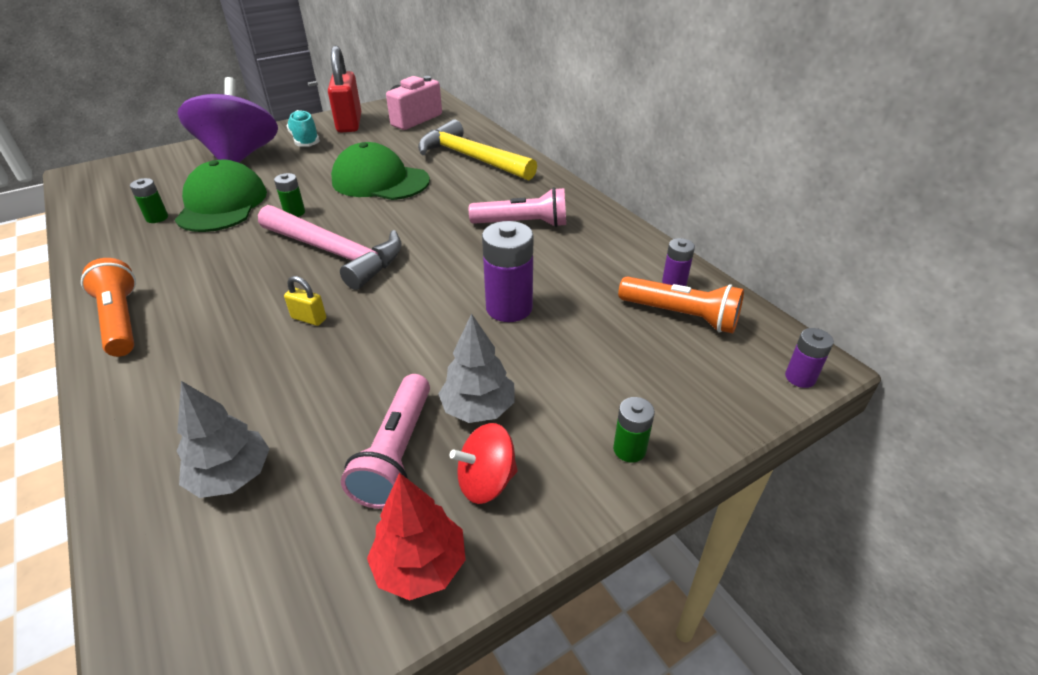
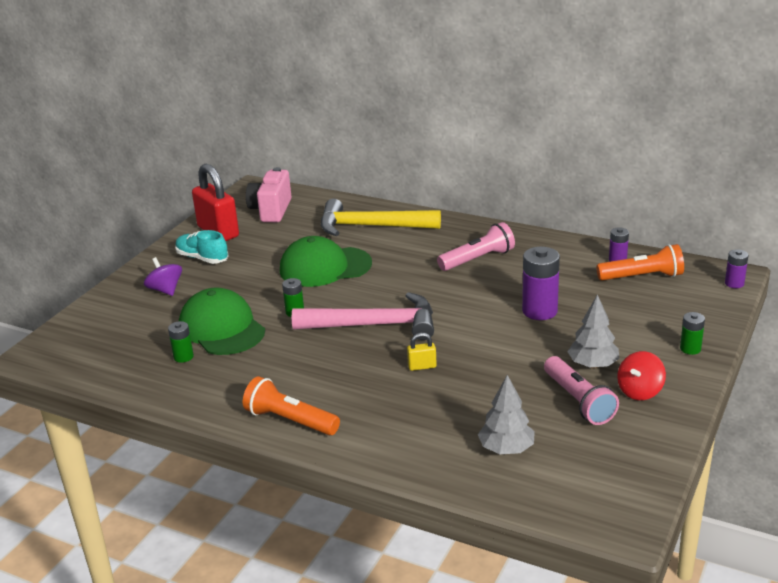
camera: 30 degrees left, 10 degrees down
(240, 156) = (165, 290): purple spinning top -> purple spinning top, size x0.46
(420, 565) = (653, 433): red tree -> none

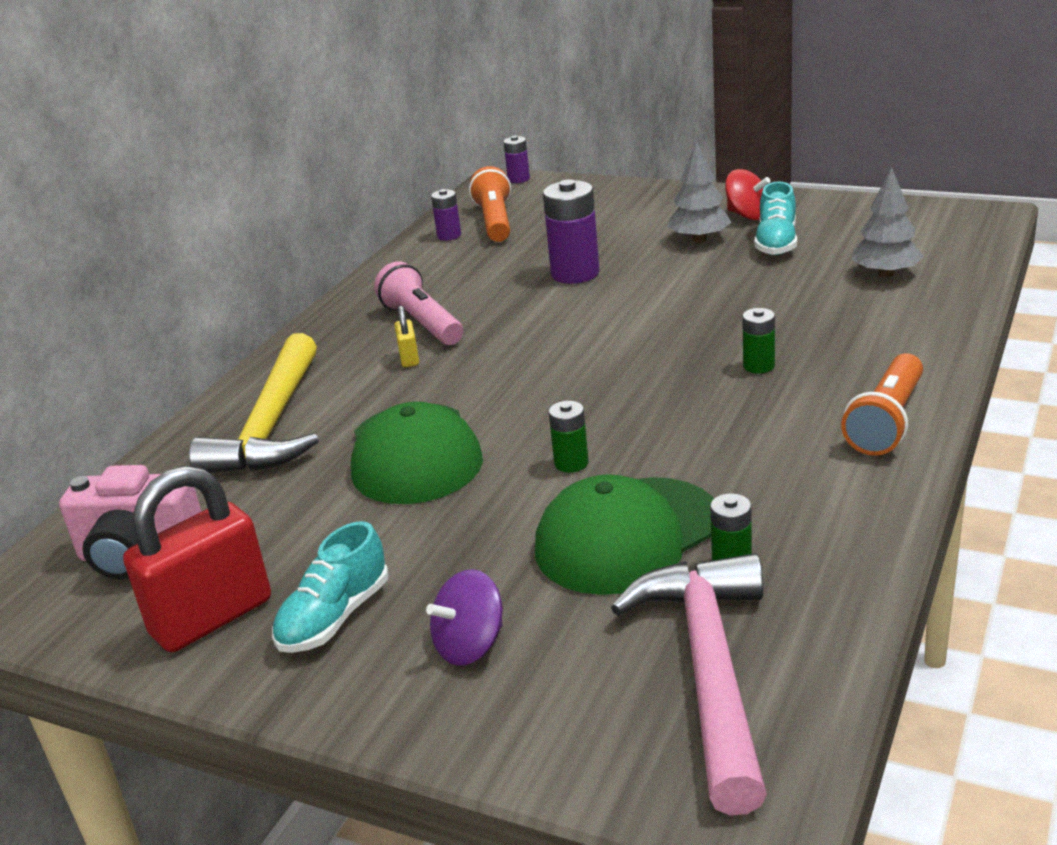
camera: 90 degrees left, 0 degrees up
(375, 325) = (613, 384): pink hammer -> pink hammer (709, 669)
(422, 366) = (722, 338): yellow padlock -> yellow padlock (409, 358)
(578, 401) = (776, 243): pink flashlight -> turquoise shoe
(690, 349) = (659, 196): green battery -> green battery (759, 366)

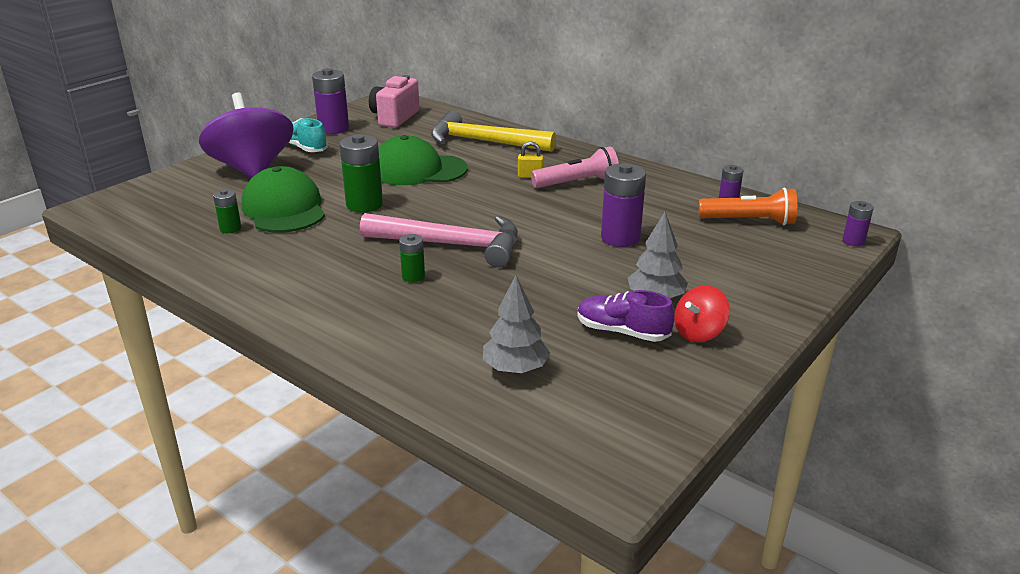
camera: 100 degrees right, 0 degrees up
(212, 617) = (334, 129): red padlock -> purple battery
(470, 645) = (252, 169): purple spinning top -> purple spinning top, size x2.16
(571, 463) = (364, 204): green battery -> green battery, size x1.83
(709, 669) = (172, 211): pink hammer -> pink hammer (452, 245)
(776, 243) = (622, 332): turquoise shoe -> purple shoe
(887, 422) = (298, 303): orange flashlight -> none

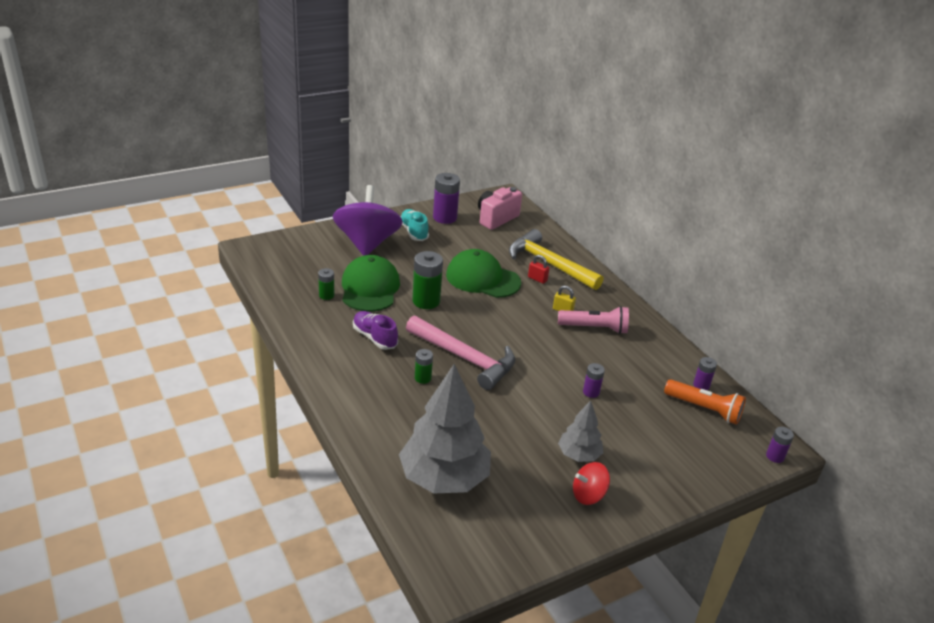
camera: 20 degrees right, 5 degrees up
(480, 157) = (537, 279): none -> red padlock
(515, 368) = (444, 478): grey tree -> grey tree, size x1.93
(620, 238) = (591, 392): purple battery -> purple battery, size x0.55
(622, 332) = (535, 475): purple shoe -> purple shoe (374, 338)

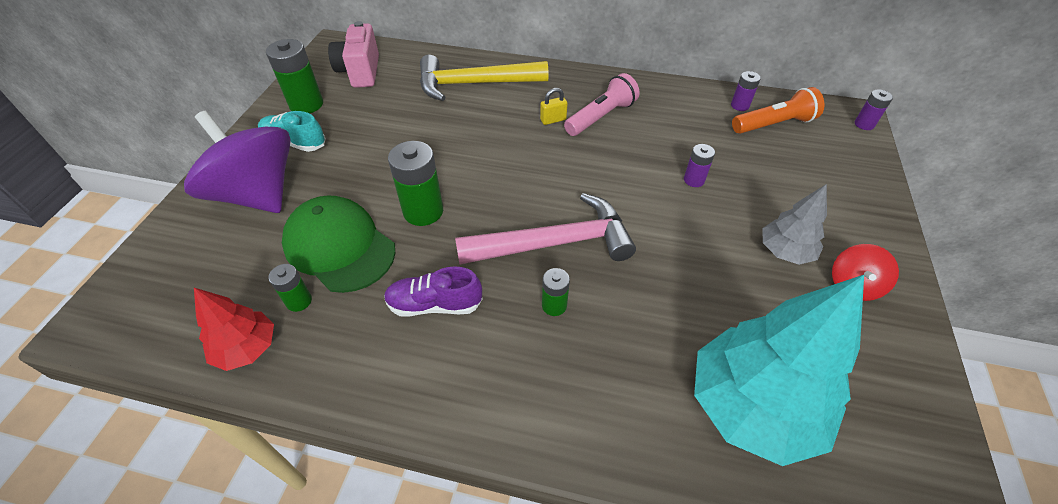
camera: 45 degrees left, 15 degrees up
(287, 296) = (247, 349): none -> red tree
(444, 478) = (752, 406): grey tree -> turquoise tree
(445, 218) = (306, 104): purple battery -> green battery
(482, 279) = (440, 142): green cap -> none
(537, 279) = (487, 106): red padlock -> none

